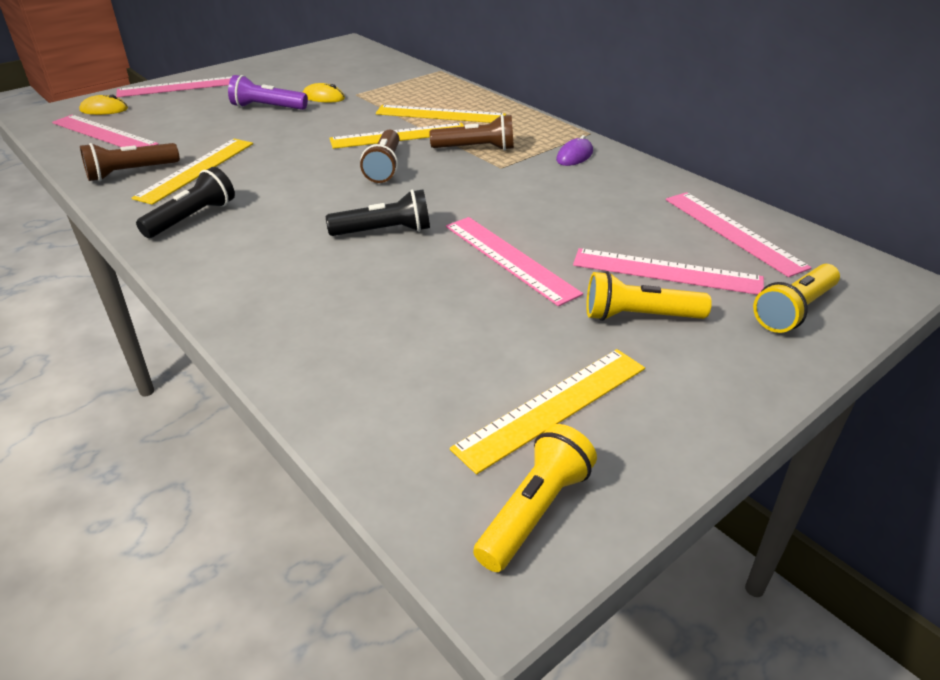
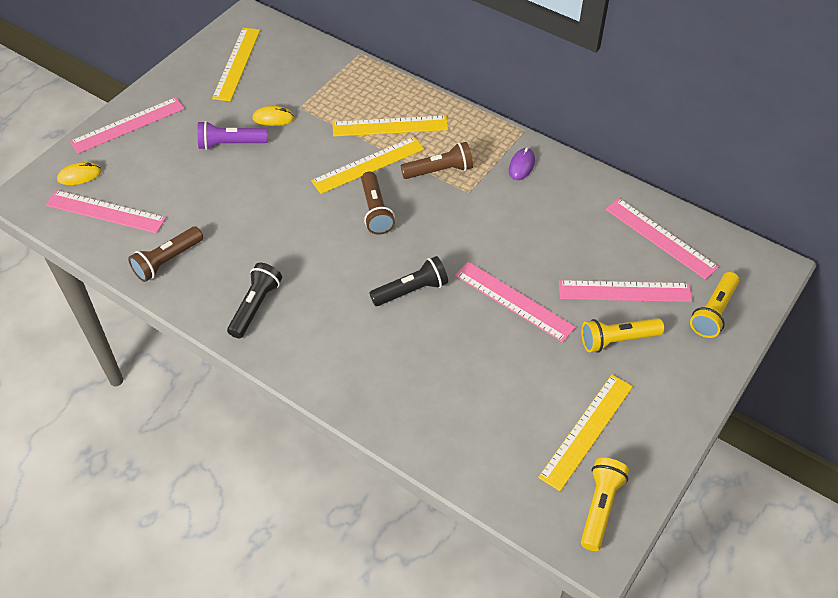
camera: 15 degrees left, 15 degrees up
(196, 170) = (221, 246): yellow ruler -> yellow ruler (236, 63)

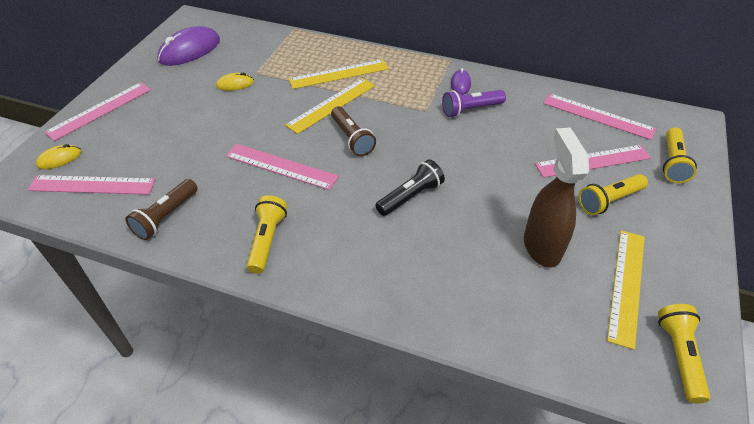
camera: 15 degrees left, 5 degrees down
(231, 144) = (202, 109): purple flashlight -> purple flashlight (470, 110)
(236, 63) = (190, 50): yellow ruler -> purple mouse
(255, 306) = (267, 240): black flashlight -> yellow flashlight
(439, 171) = (394, 99): brown flashlight -> none
(513, 301) = (505, 187): pink ruler -> pink ruler (281, 166)
(521, 372) = (541, 246): none -> brown spray bottle

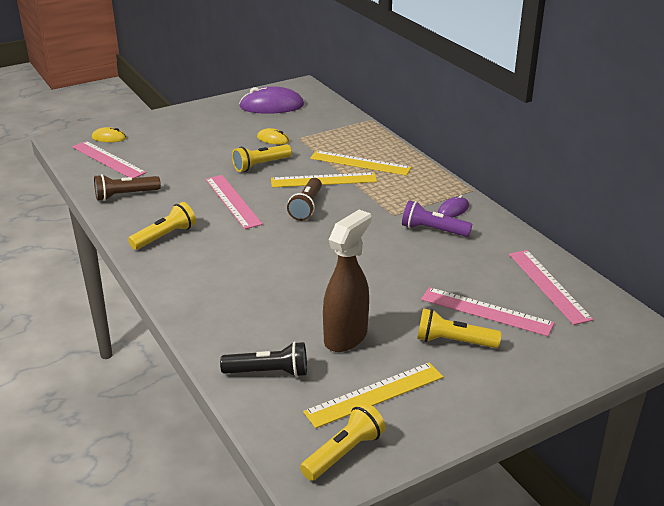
camera: 40 degrees right, 15 degrees down
(100, 110) = (166, 120): pink ruler -> none
(410, 196) = (295, 260): black flashlight -> black flashlight (268, 372)
(672, 163) = (565, 349): yellow flashlight -> yellow flashlight (261, 165)

